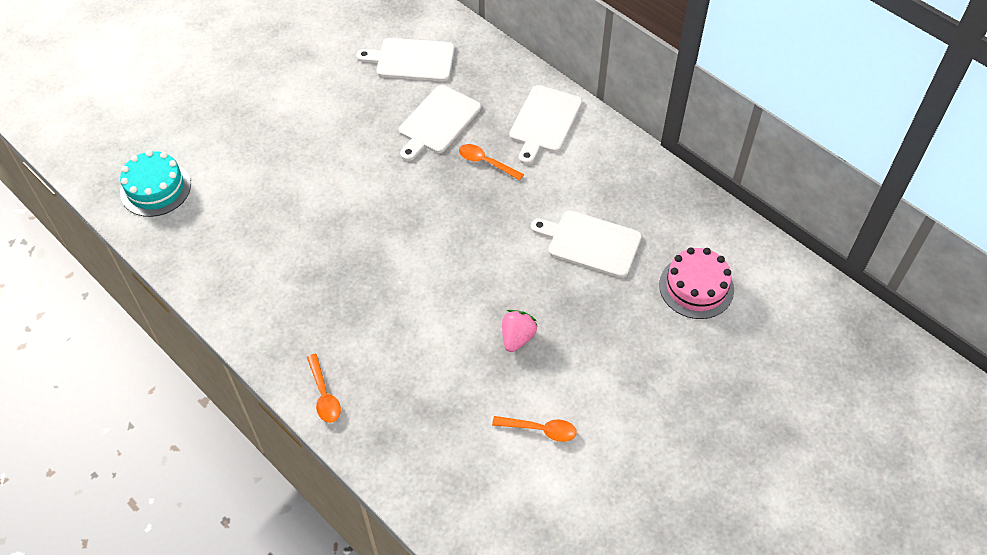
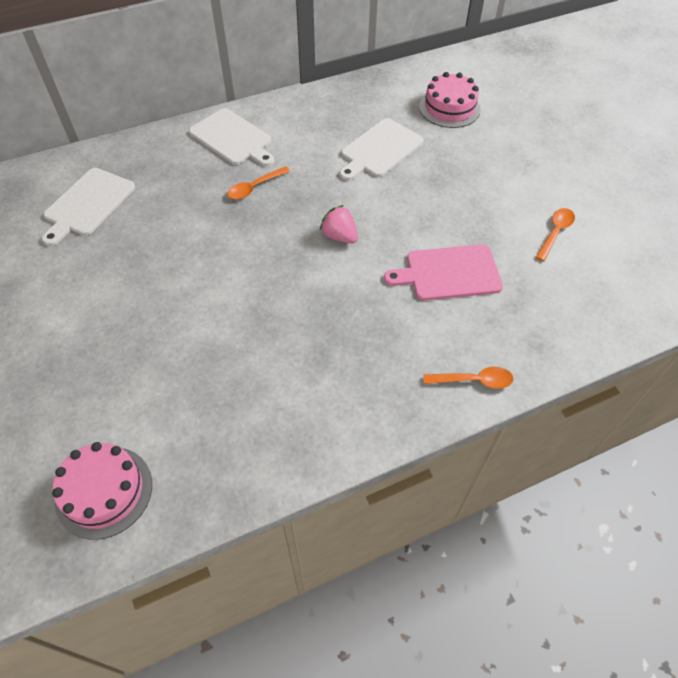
camera: 70 degrees left, 0 degrees up
(155, 188) = (104, 491): turquoise cake -> pink cake
(438, 122) = (183, 206): white cutting board -> none
(442, 346) = (449, 273): none -> pink cutting board
(517, 337) = (458, 221): pink strawberry -> pink strawberry (339, 236)

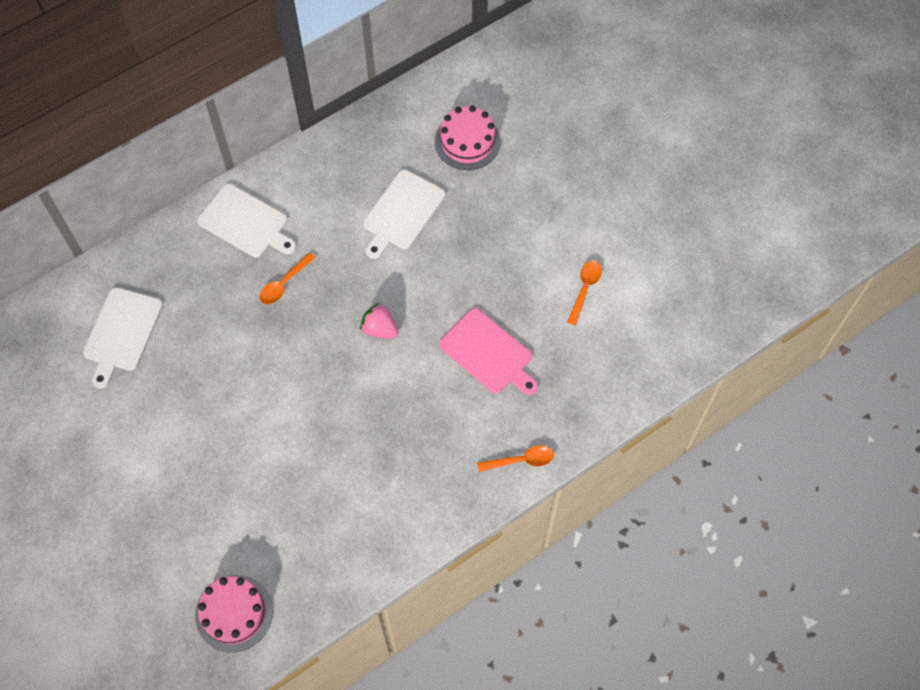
camera: 10 degrees left, 10 degrees up
(449, 273) = (488, 353): pink cutting board -> pink cutting board turned 120 degrees counterclockwise

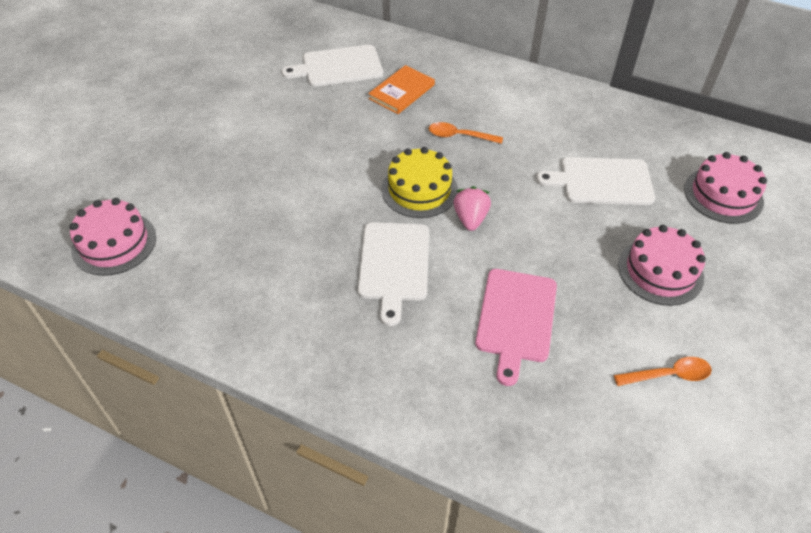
camera: 60 degrees right, 15 degrees down
(196, 298) = (402, 92): none -> orange book
(246, 222) = (494, 90): white cutting board -> white cutting board (394, 265)
(325, 348) = (419, 189): none -> yellow cake
(506, 234) = (660, 271): none -> pink cake
(521, 460) = (413, 410): orange spoon -> none

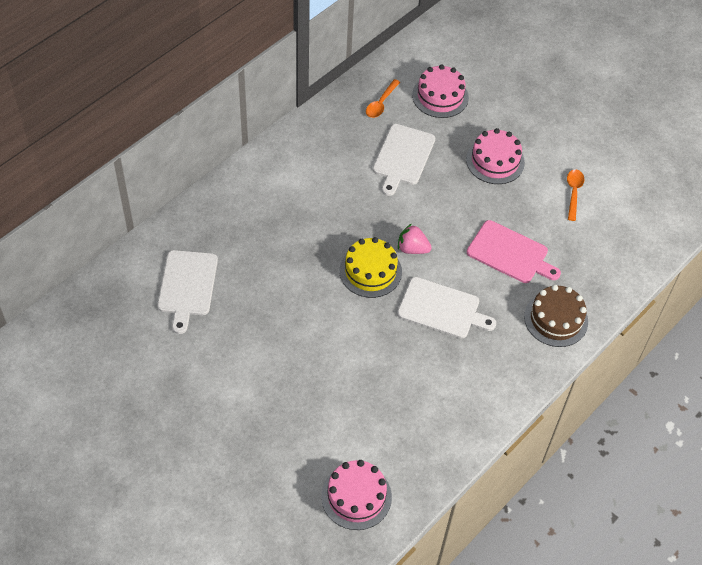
camera: 75 degrees left, 5 degrees up
(402, 92) = (245, 248): orange book -> none
(431, 395) = (556, 319): none -> brown cake
(460, 136) = (319, 226): orange spoon -> orange spoon (381, 103)

